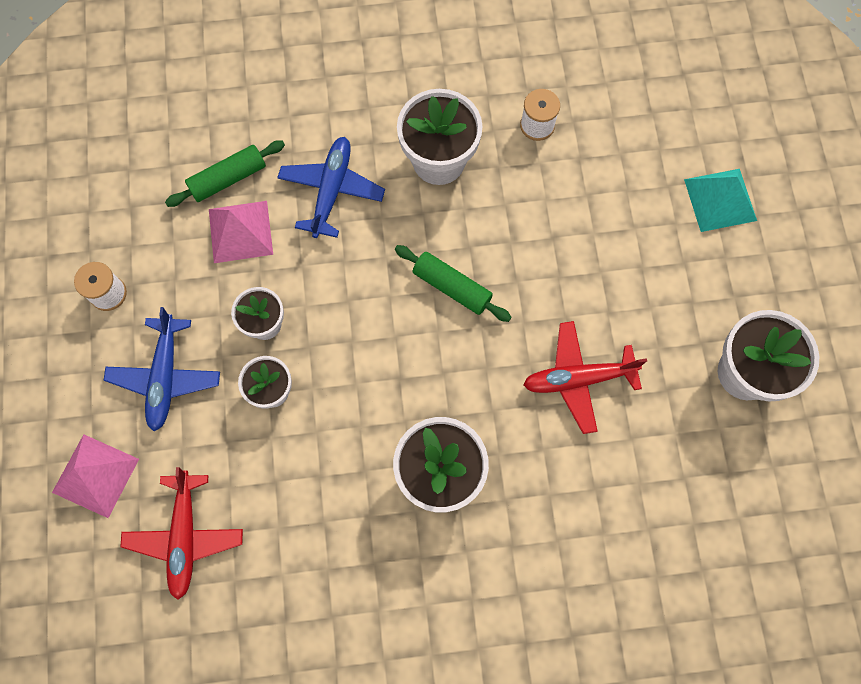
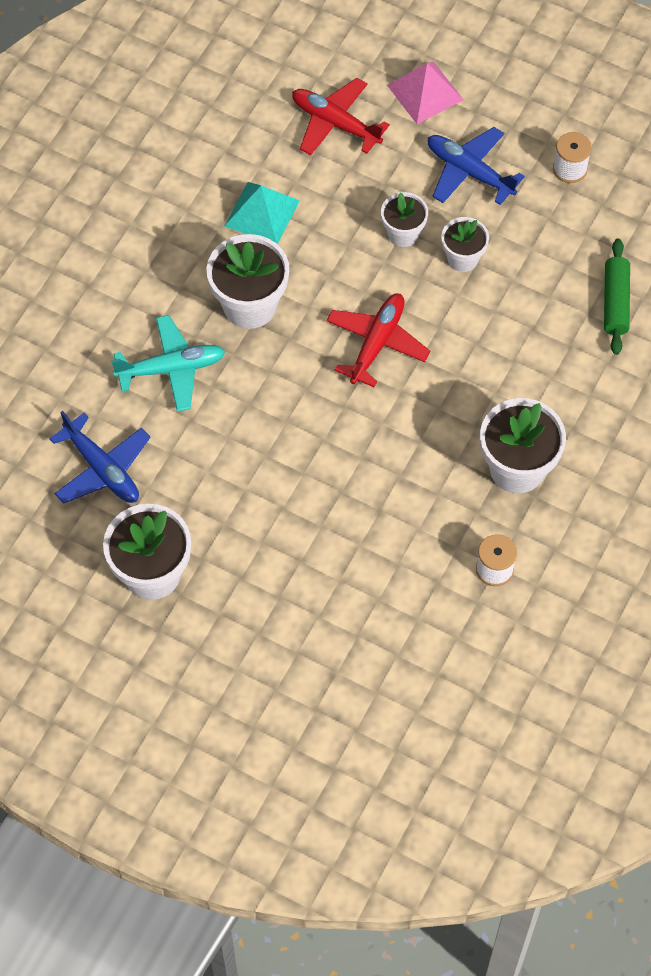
camera: 125 degrees right, 10 degrees down
(240, 231) = (558, 285): pink pyramid -> none
(331, 190) = (548, 371): blue plane -> blue plane (102, 469)
(452, 287) = (393, 406): green rolling pin -> none
(553, 497) = (171, 368): none -> turquoise plane
(578, 379) = (245, 447): red plane -> red plane (377, 343)
(720, 199) = (312, 668): turquoise pyramid -> turquoise pyramid (262, 213)

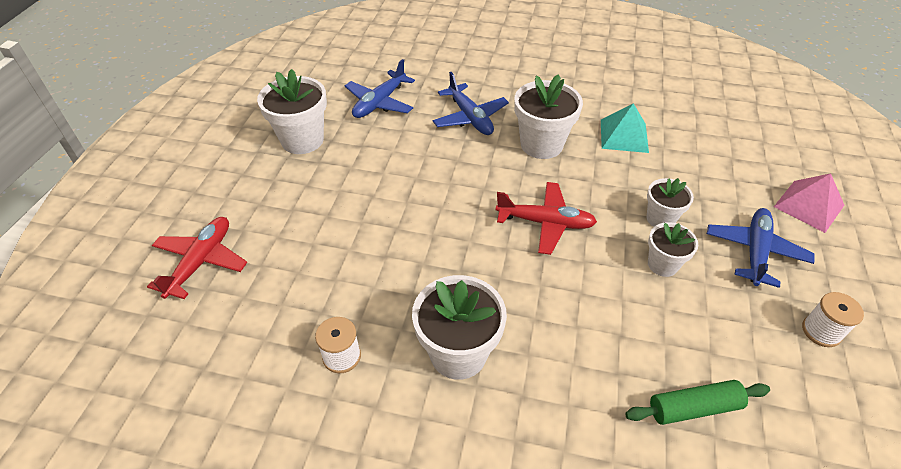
camera: 75 degrees right, 15 degrees down
(171, 368) = (470, 117): turquoise plane -> blue plane
(335, 123) = (732, 158): red plane -> red plane (201, 262)

